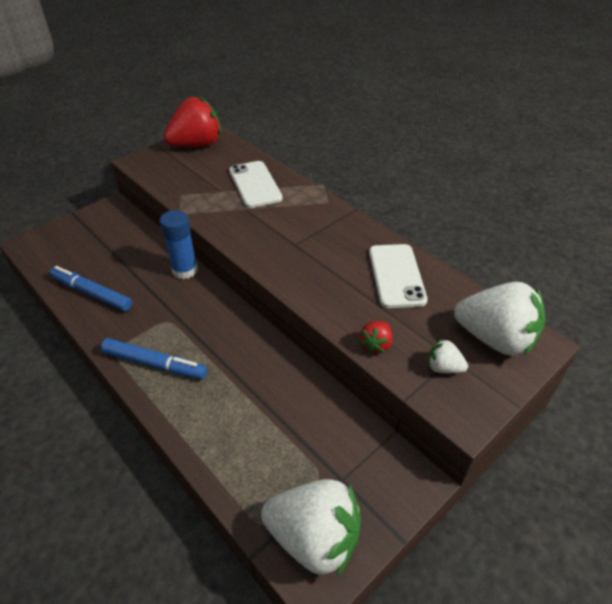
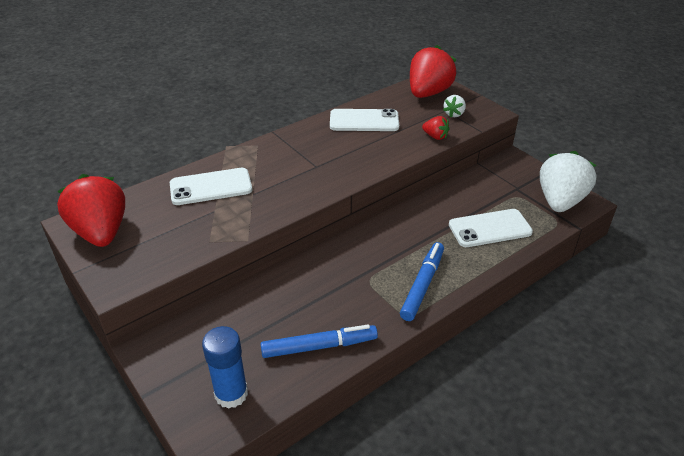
camera: 85 degrees left, 5 degrees down
(92, 293) = (319, 346): blue marker -> blue marker turned 135 degrees counterclockwise
(185, 270) = (295, 271): blue glue stick -> blue glue stick (231, 394)
(247, 434) = (490, 228): none -> white phone
(495, 338) = (428, 93): white strawberry -> red strawberry

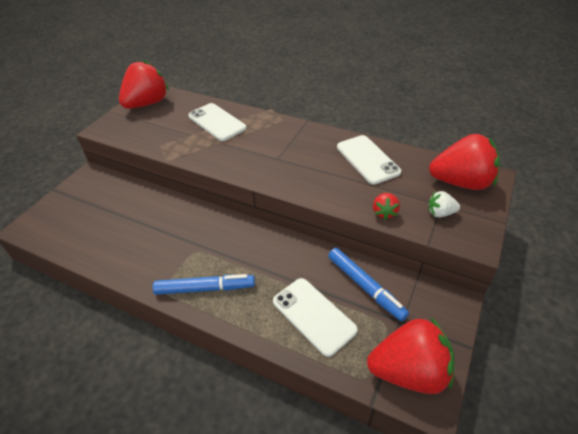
camera: 65 degrees right, 5 degrees up
(231, 394) = (61, 224): blue glue stick -> none
(319, 346) = (113, 250): blue marker -> blue marker (365, 287)
(560, 201) = (409, 371): white strawberry -> red strawberry

